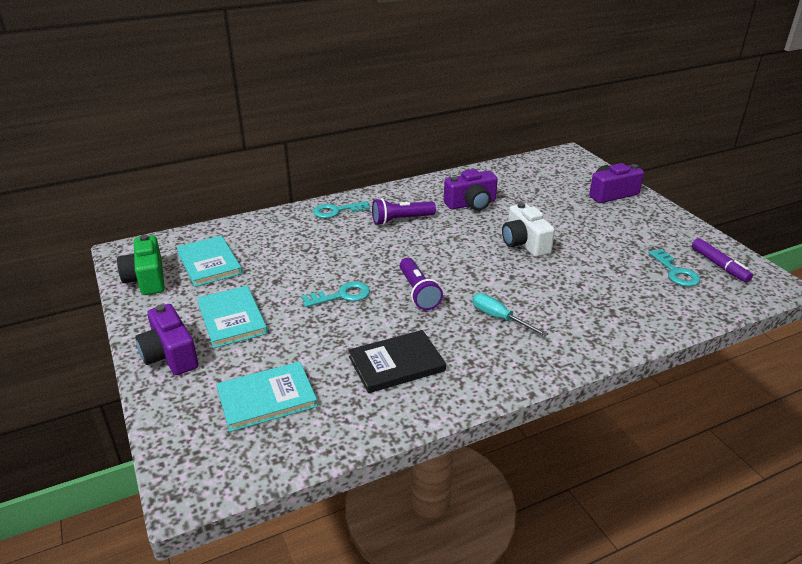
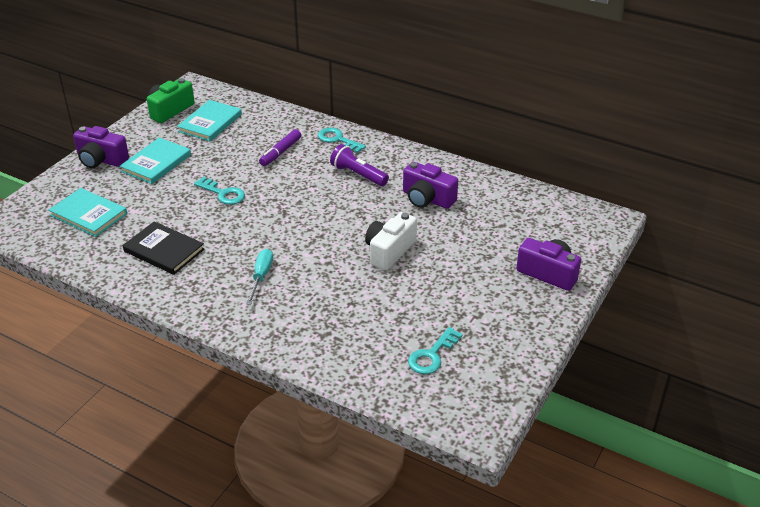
camera: 55 degrees right, 5 degrees up
(170, 355) = (101, 160): purple camera -> purple camera turned 90 degrees counterclockwise
(418, 292) = (259, 225): purple flashlight -> none
(719, 265) = (475, 382): purple marker -> purple marker (280, 152)

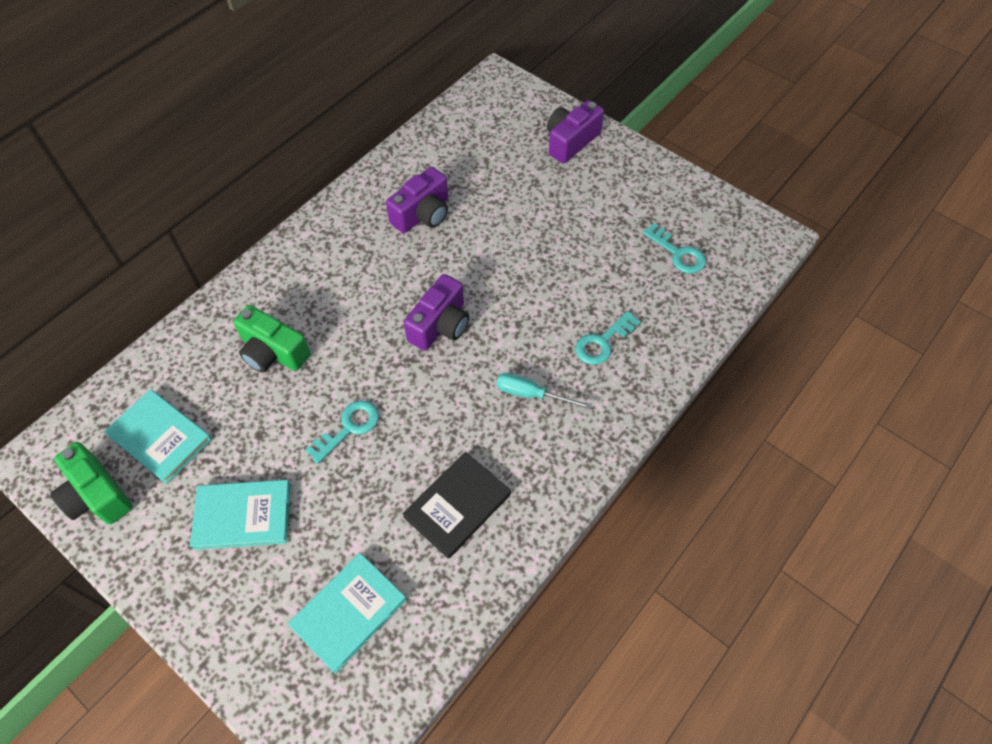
camera: 80 degrees left, 20 degrees up
(101, 160) = (205, 600): purple camera -> purple camera (440, 325)
(156, 163) = (243, 516): turquoise book -> turquoise book turned 45 degrees counterclockwise
(280, 152) = (273, 352): purple marker -> green camera
(338, 140) = (267, 284): turquoise key -> turquoise key (602, 342)
(358, 175) = (354, 273): purple flashlight -> none
(389, 251) = (510, 263): white camera -> none

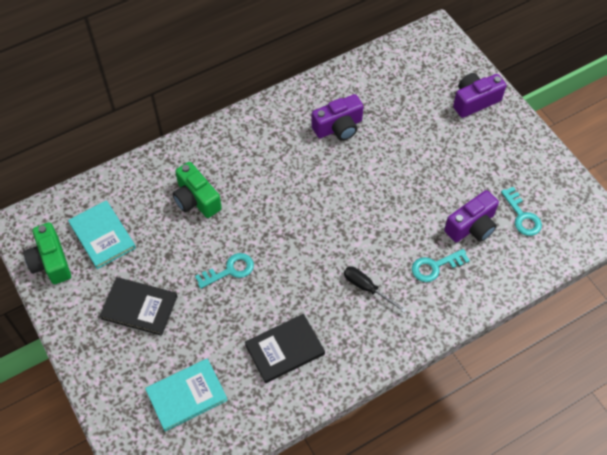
camera: 20 degrees right, 0 degrees up
(243, 516) = (139, 307): turquoise book -> black book
(440, 325) = (320, 216): purple camera -> purple camera (471, 226)
(531, 394) = (367, 288): turquoise screwdriver -> black screwdriver

